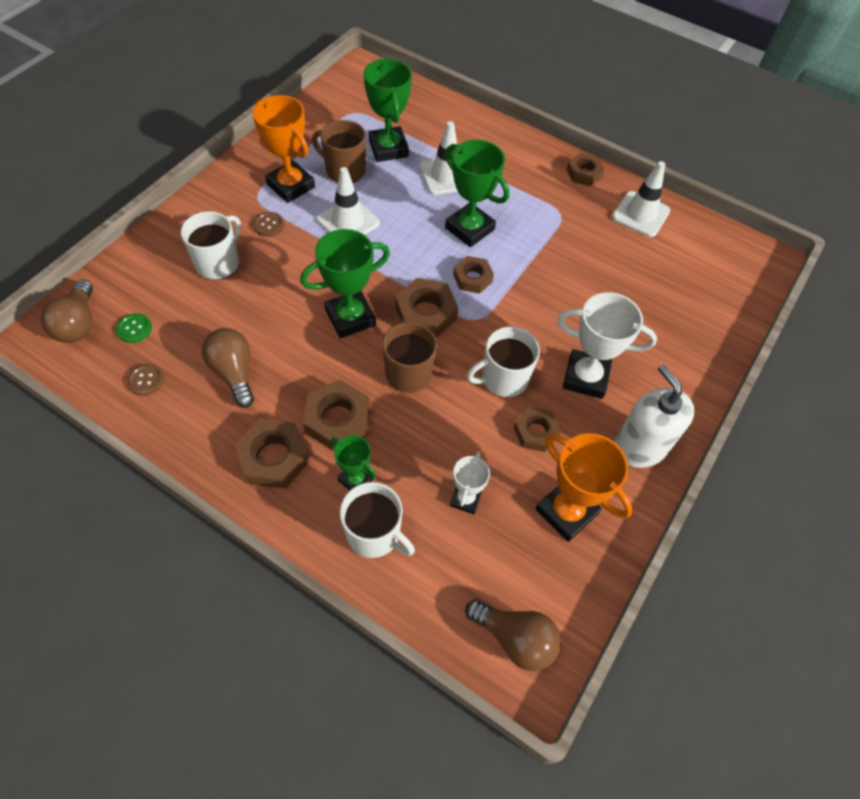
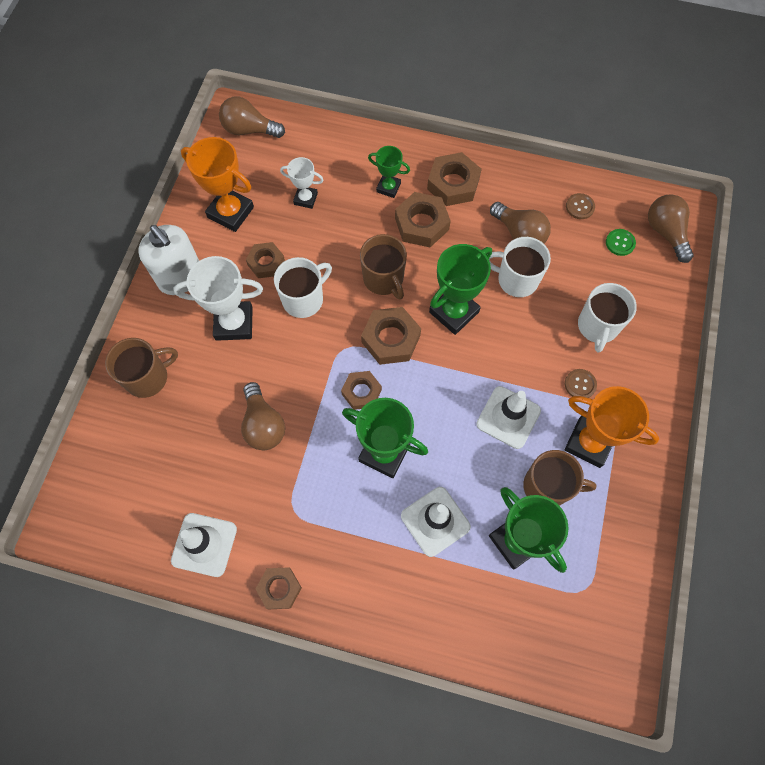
camera: 165 degrees right, 10 degrees up
(374, 534) = (360, 159): white mug -> white mug (516, 279)
(465, 499) = (305, 199): white trophy -> white trophy turned 75 degrees counterclockwise
(573, 280) = (263, 424): none -> brown light bulb
(683, 353) = (148, 377): none -> brown mug

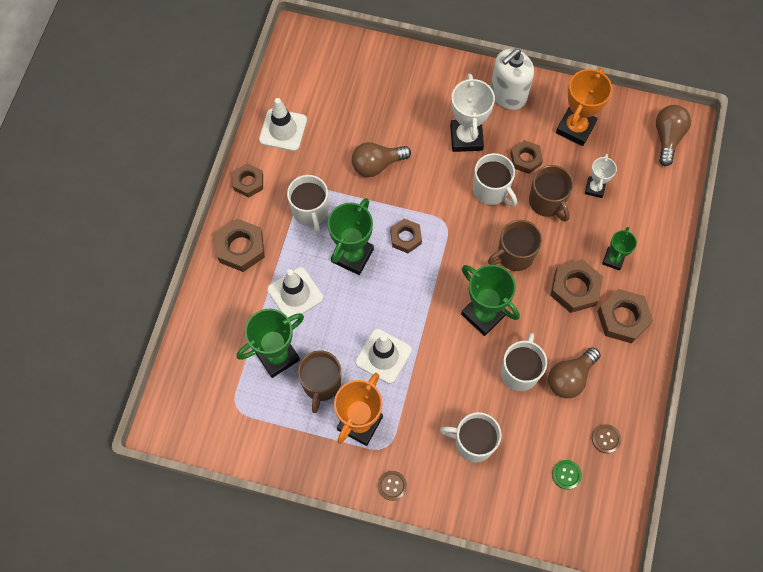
camera: 90 degrees right, 0 degrees up
(148, 377) = (416, 79): brown mug -> brown mug (547, 202)
(324, 505) = (310, 212): none -> white mug
(391, 339) = (455, 261): brown nut -> brown nut (241, 248)
(580, 384) = (414, 420): brown button -> brown button (392, 485)
(665, 232) = (581, 523): brown light bulb -> none

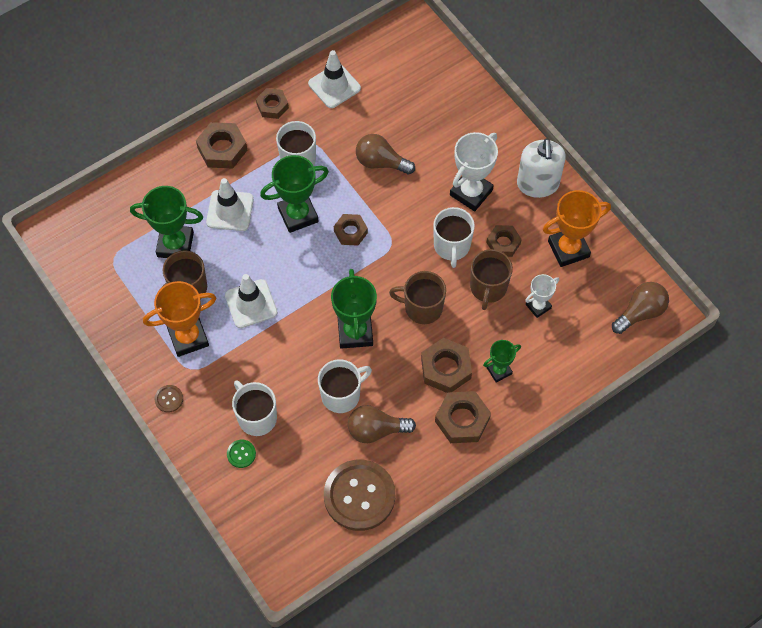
camera: 40 degrees right, 5 degrees down
(508, 94) = (537, 184): white soap dispenser -> white soap dispenser turned 90 degrees counterclockwise
(566, 475) = (303, 496): green button -> green button (241, 454)
(606, 439) = (359, 496): brown button -> brown button, size x2.45

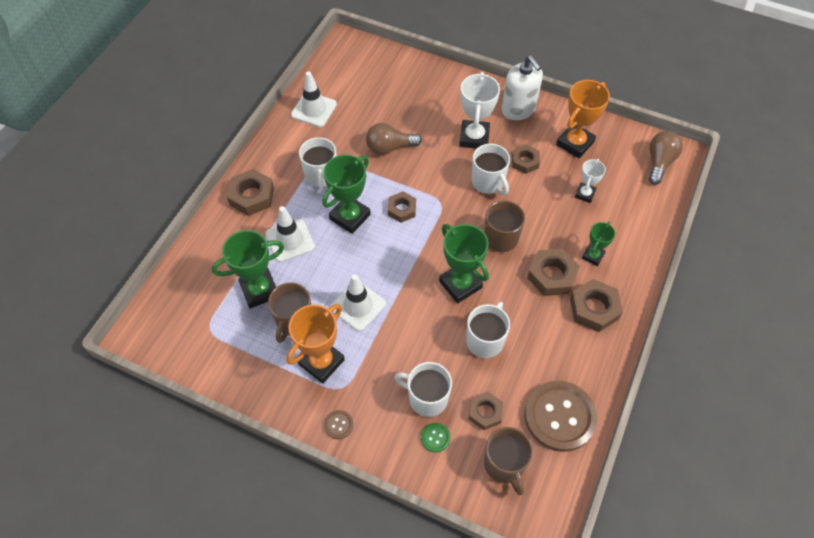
camera: 30 degrees left, 5 degrees down
(272, 106) = (273, 145): brown nut -> brown nut (485, 412)
(376, 430) = (533, 354): brown light bulb -> none
(488, 288) = (538, 199): brown mug -> brown mug (504, 464)

